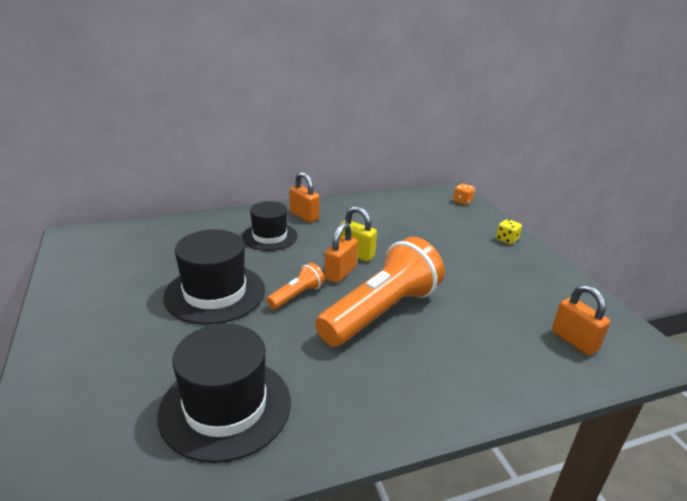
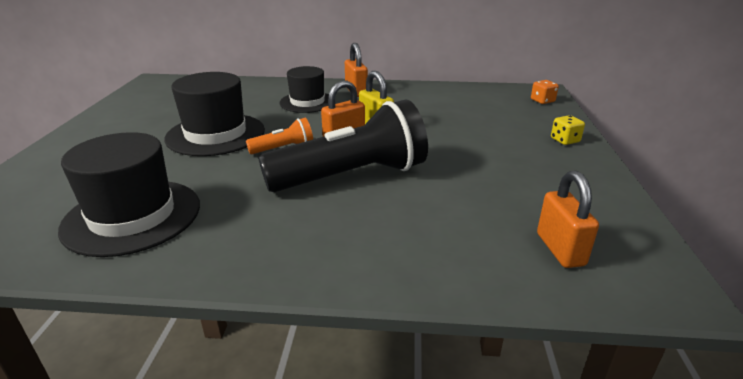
camera: 25 degrees right, 0 degrees up
(381, 312) = (351, 176): orange flashlight -> black flashlight

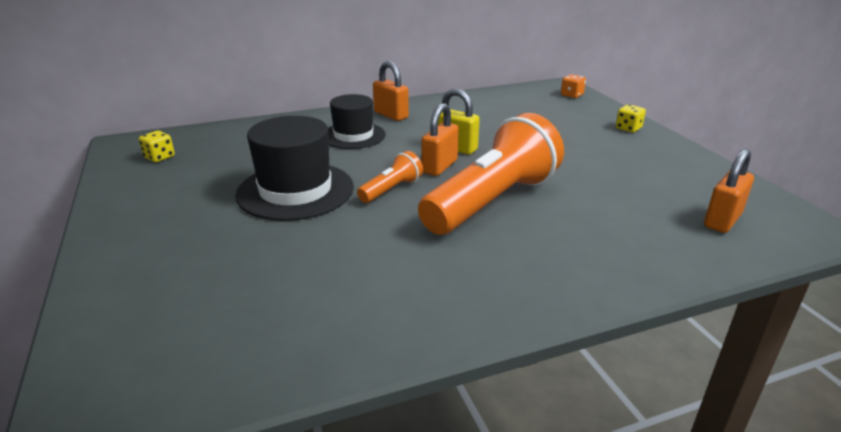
camera: 25 degrees left, 0 degrees up
(132, 216) = (319, 299): black hat -> none
(161, 93) = (159, 157): none -> yellow dice
(351, 176) = (492, 201): black flashlight -> orange flashlight
(560, 249) = (722, 220): orange padlock -> orange padlock turned 75 degrees clockwise

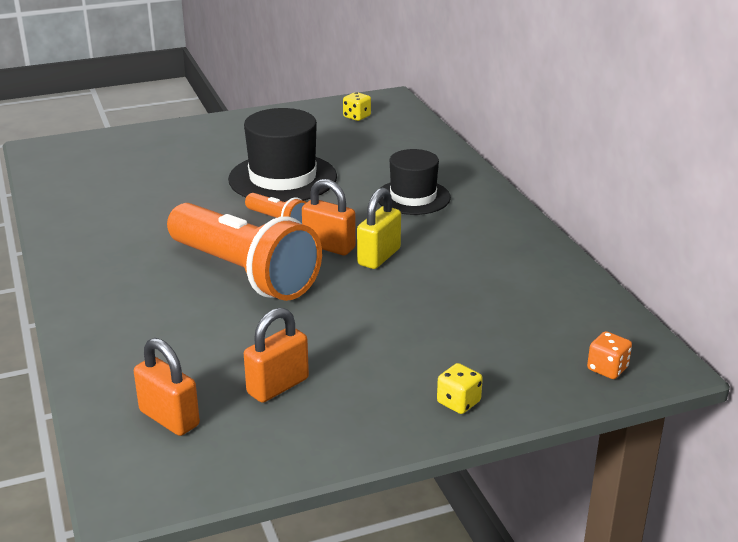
camera: 90 degrees right, 0 degrees up
(391, 115) = (481, 217): orange padlock -> orange padlock (278, 386)

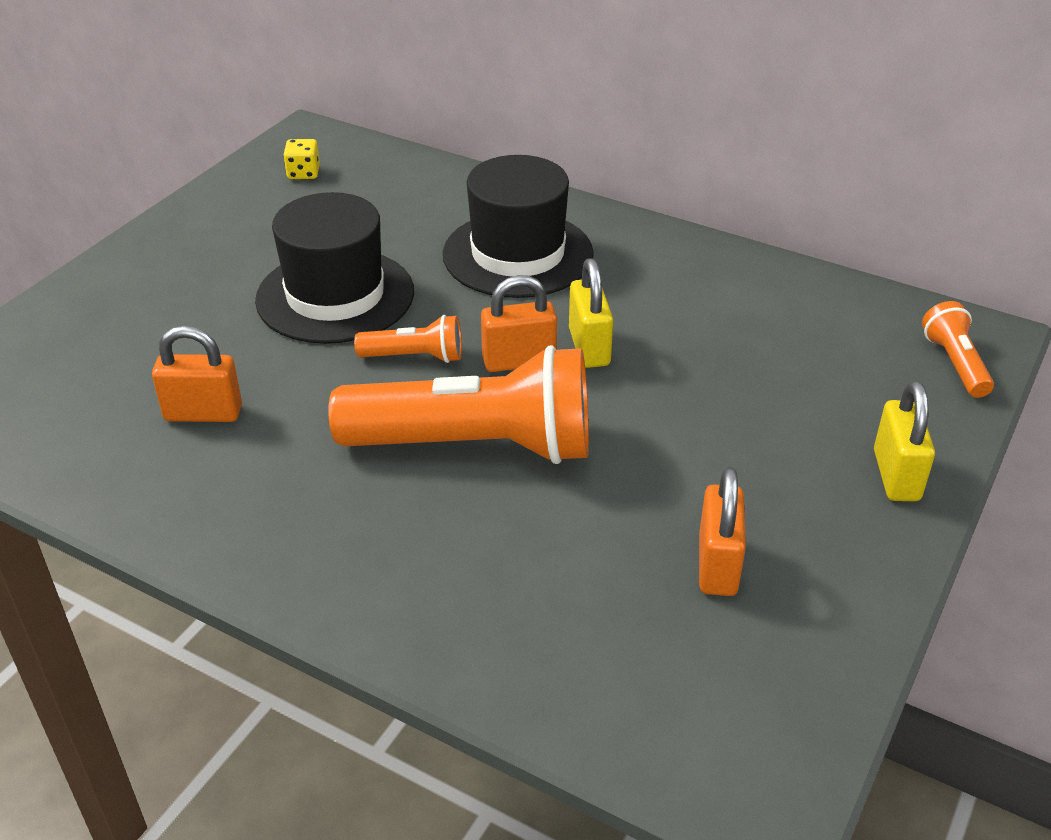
camera: 40 degrees left, 10 degrees up
(169, 418) = (669, 680): orange padlock -> orange padlock (203, 413)
(413, 197) = (518, 254): black hat -> black hat, size x1.50
(458, 402) = (896, 475): yellow dice -> yellow padlock
(607, 369) = (955, 364): orange dice -> orange flashlight

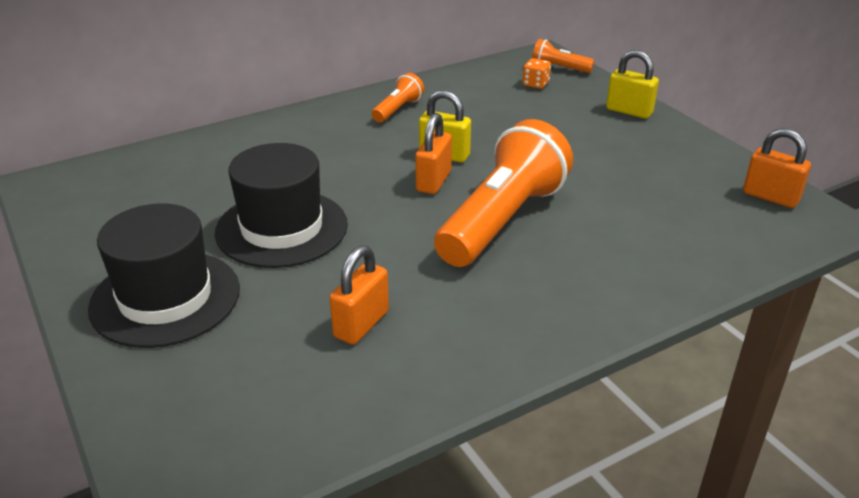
camera: 60 degrees left, 5 degrees down
(303, 173) = (98, 199): yellow dice -> none
(415, 357) = (389, 216): orange flashlight -> orange flashlight (398, 109)
(518, 254) = (321, 148): black hat -> black hat (165, 298)
(717, 565) = (661, 178): orange padlock -> orange padlock (770, 197)
(874, 358) = (535, 84): none -> orange dice

